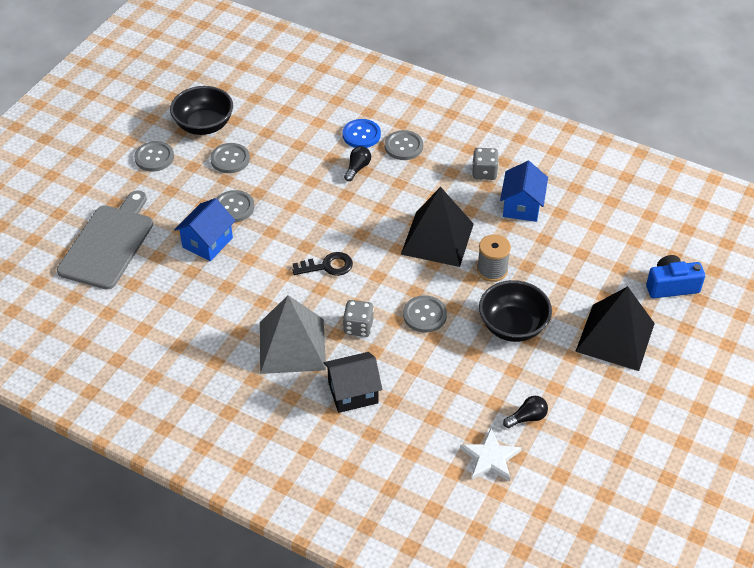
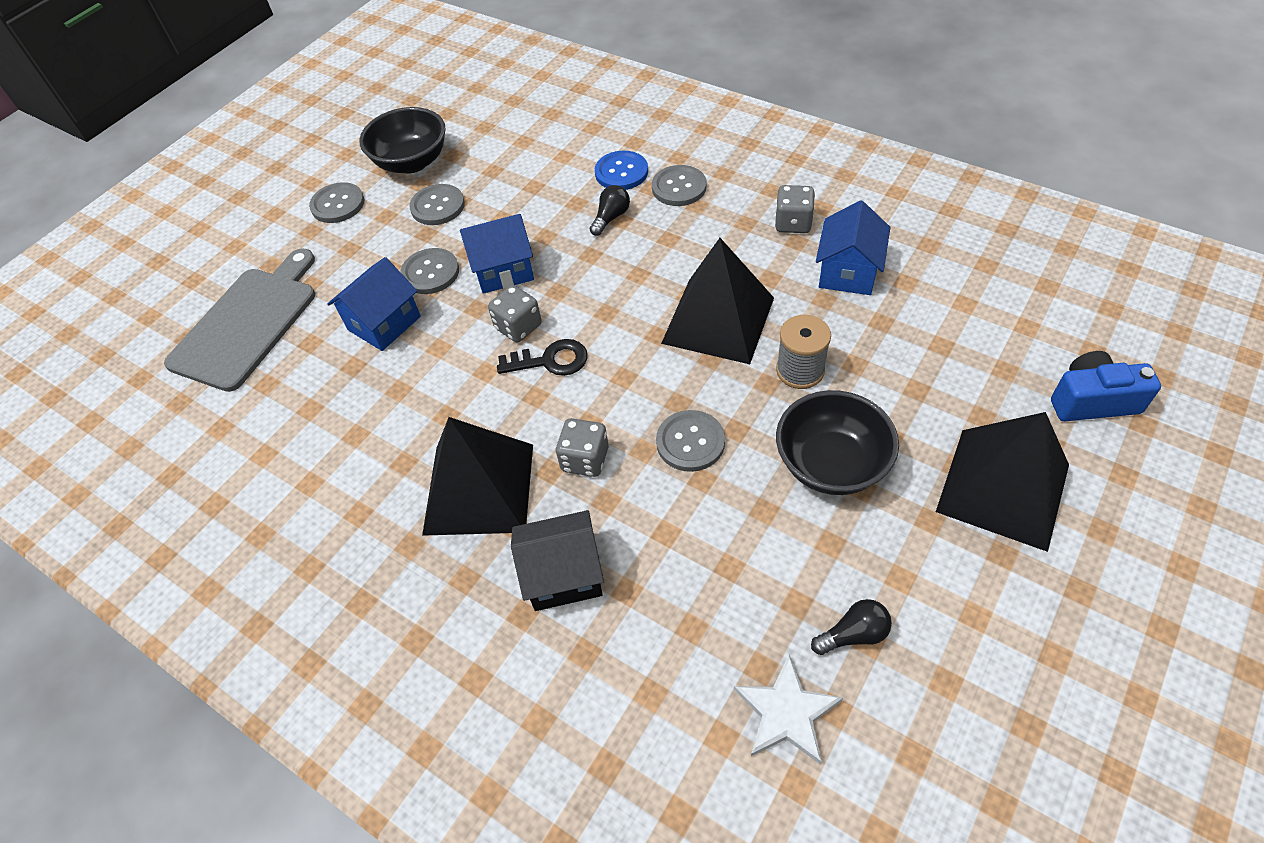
camera: 10 degrees right, 5 degrees up
(286, 205) = (503, 270): none -> blue house
(292, 346) = (479, 488): grey pyramid -> black pyramid
(302, 244) = (518, 327): none -> grey dice

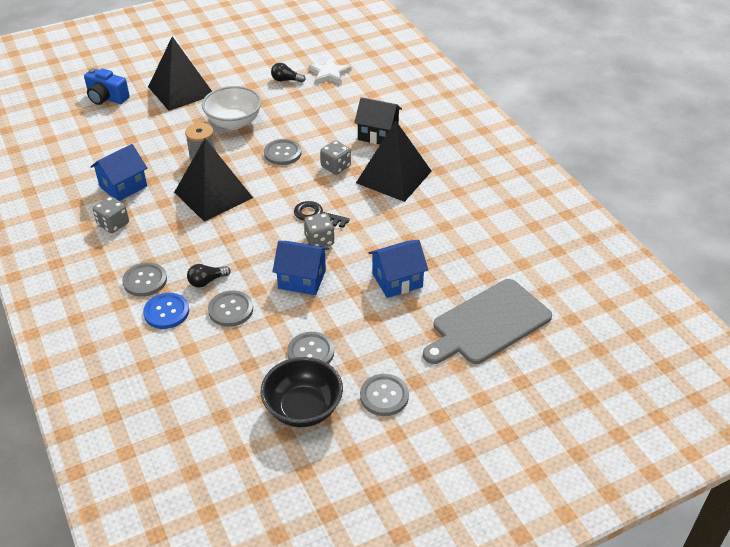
camera: 155 degrees left, 10 degrees down
(430, 273) = (348, 300): grey button -> grey button (230, 310)
(831, 464) = (234, 122): black bowl -> white bowl

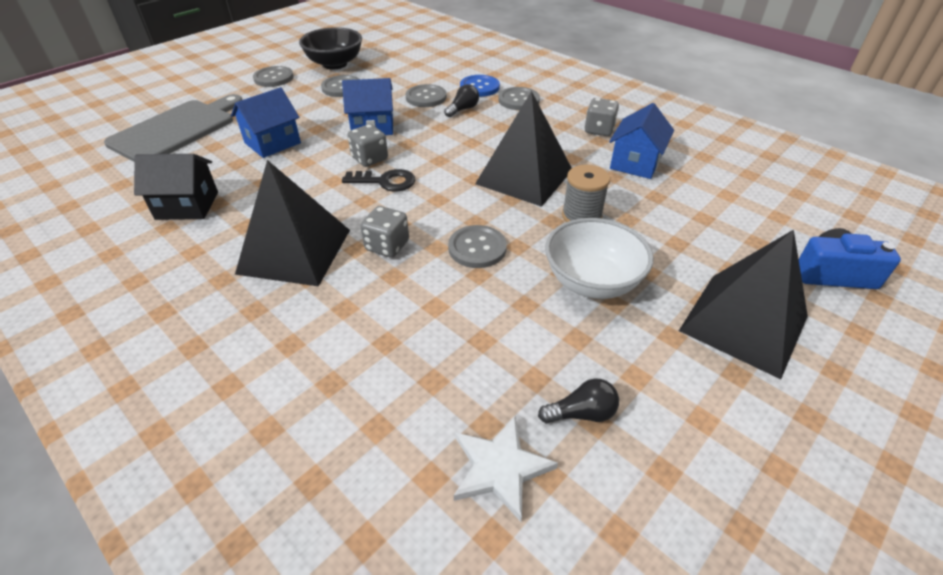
camera: 160 degrees right, 0 degrees up
(378, 134) = (337, 321): black house -> black house (187, 205)

